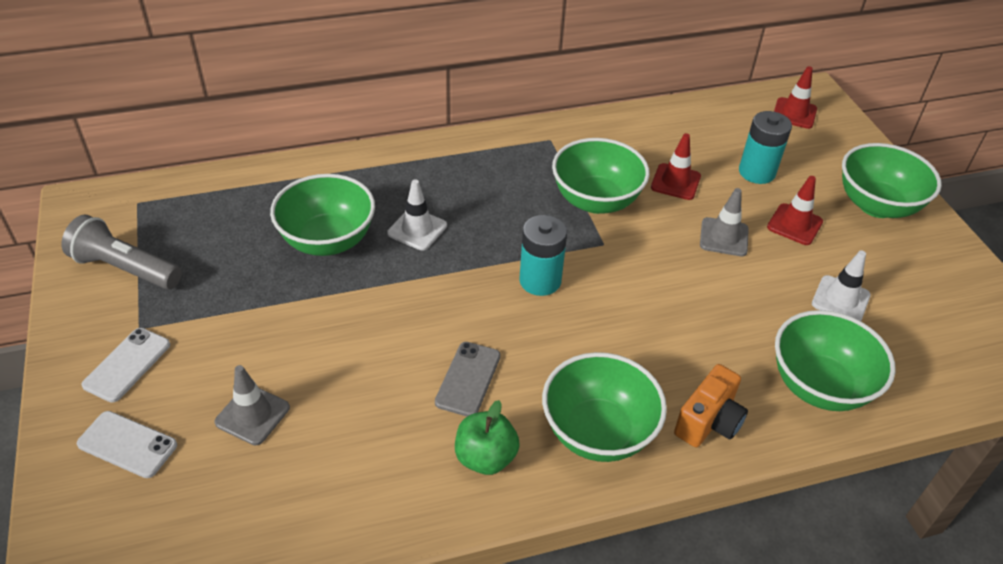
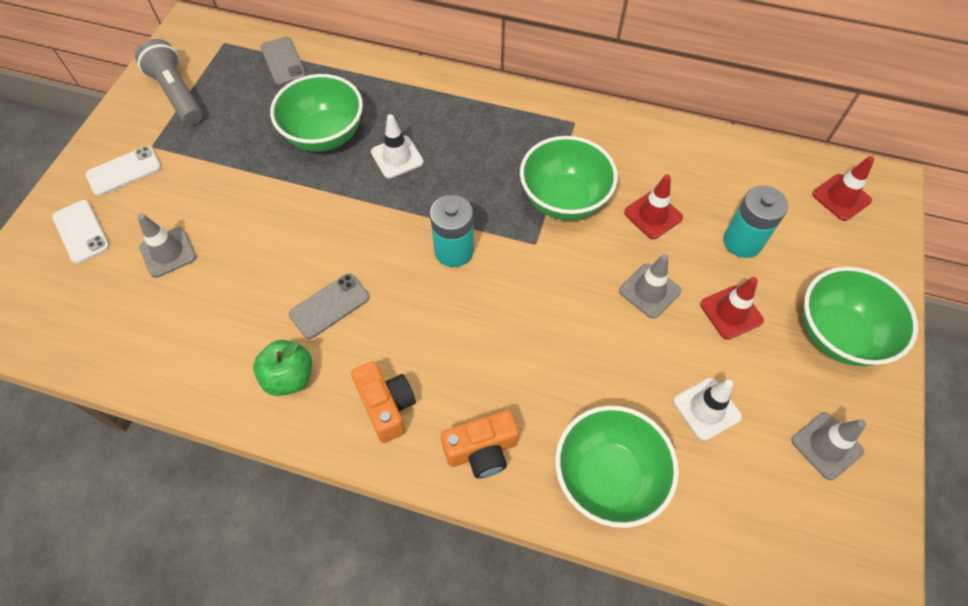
camera: 35 degrees right, 15 degrees up
(222, 195) = (283, 61): none -> grey phone
(598, 432) = (387, 406): green bowl -> orange camera
(937, 282) = (826, 446): none -> grey traffic cone

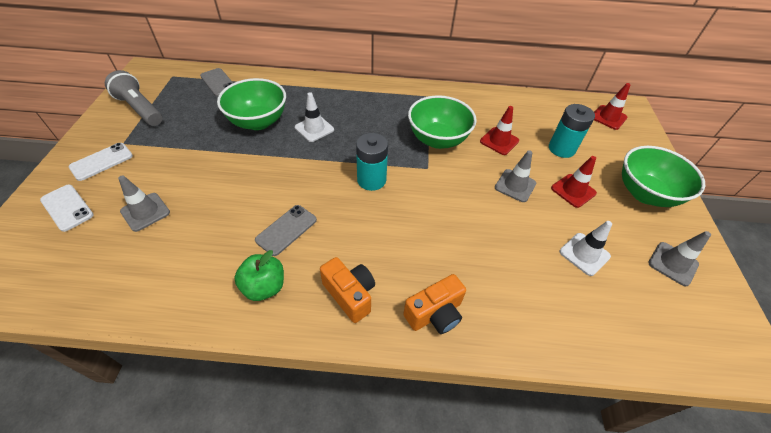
camera: 15 degrees left, 10 degrees down
(608, 477) = (536, 315): green bowl -> none

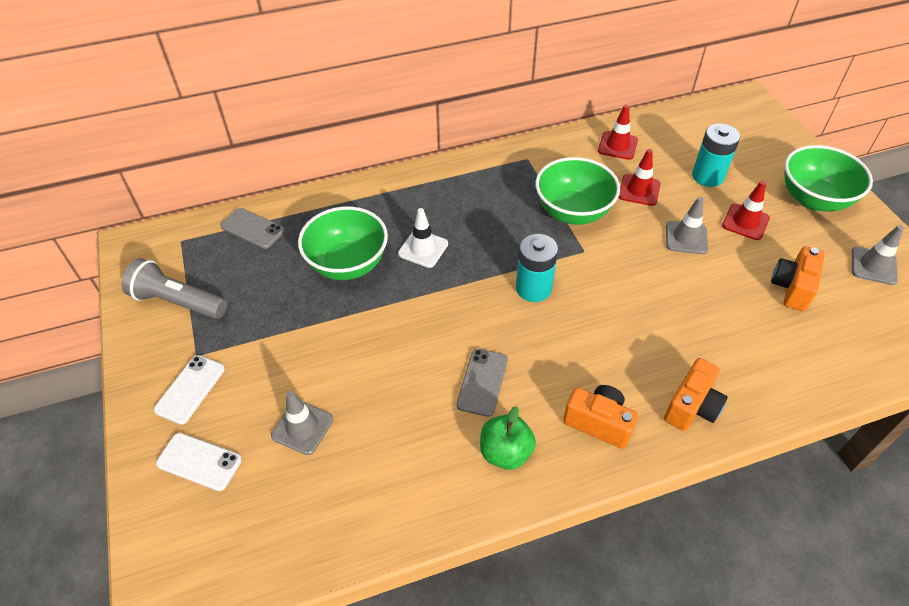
camera: 20 degrees left, 0 degrees up
(584, 254) = (792, 288): white traffic cone -> orange camera
(608, 117) = (734, 120): red traffic cone -> red traffic cone (617, 145)

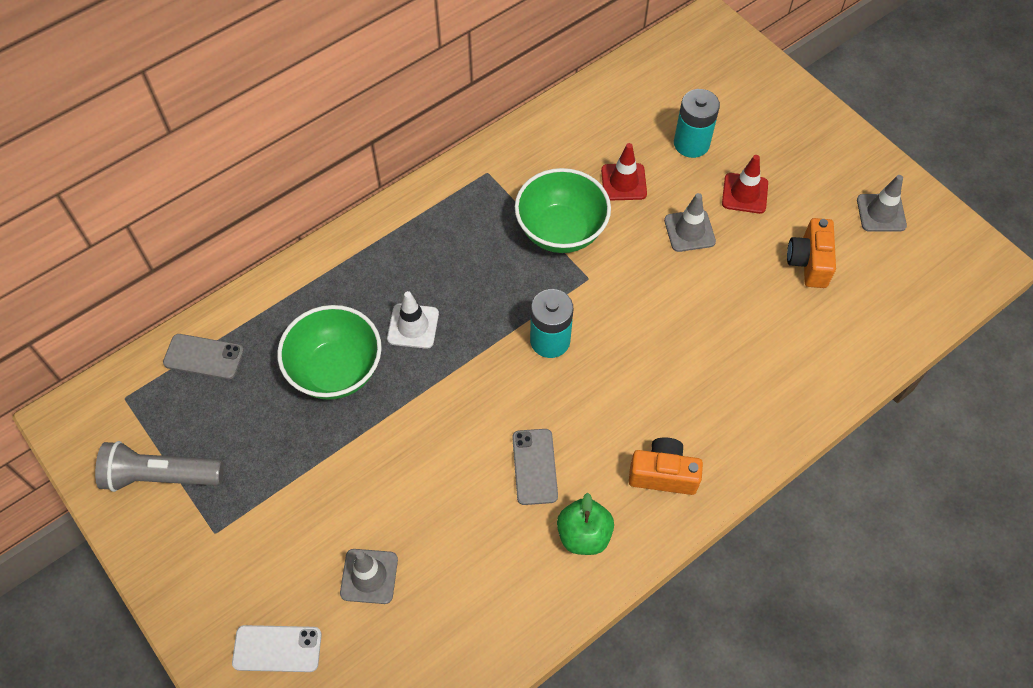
camera: 20 degrees left, 10 degrees up
(190, 389) = (228, 574): white phone -> none
(617, 145) = (583, 127): red traffic cone -> none
(692, 407) = (746, 428): orange camera -> none
(813, 199) = (807, 145): green bowl -> none

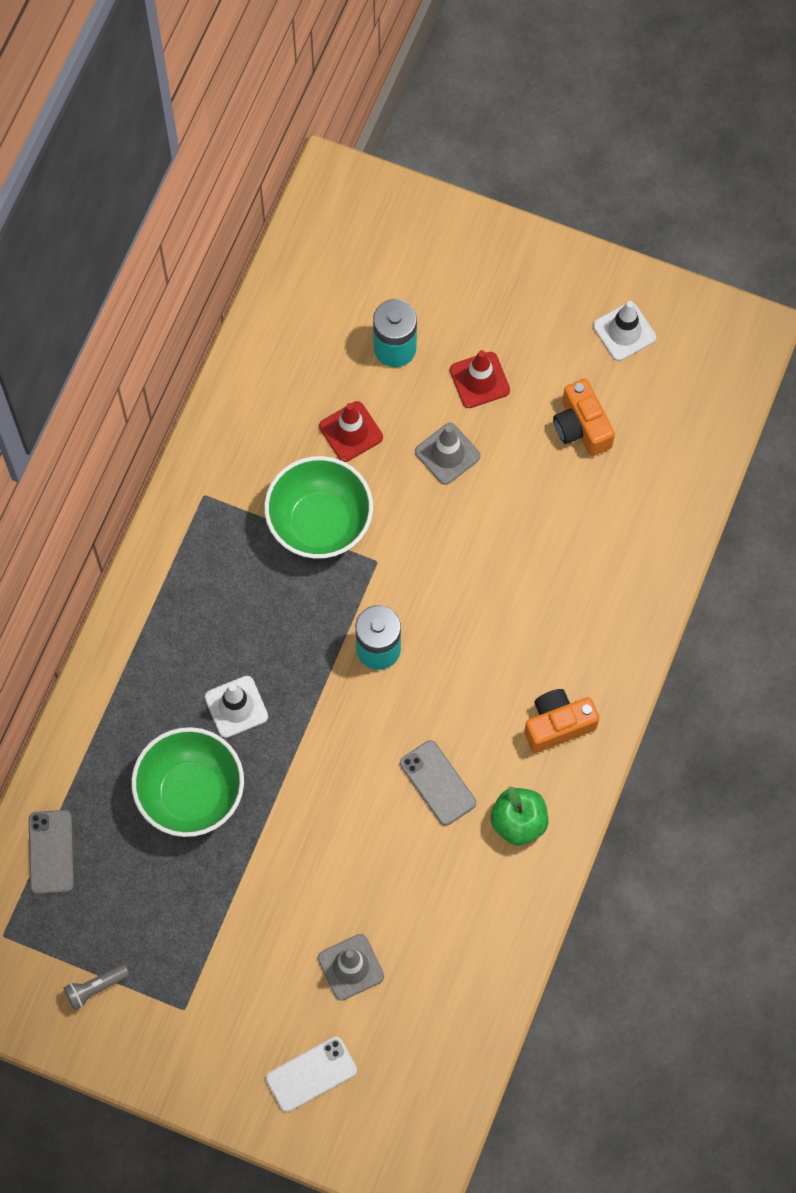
camera: 30 degrees left, 10 degrees up
(161, 476) = (95, 988): grey flashlight -> grey flashlight, size x0.52
(204, 357) = (51, 852): grey phone -> grey phone turned 75 degrees counterclockwise
(881, 213) = (624, 331): grey traffic cone -> white traffic cone

